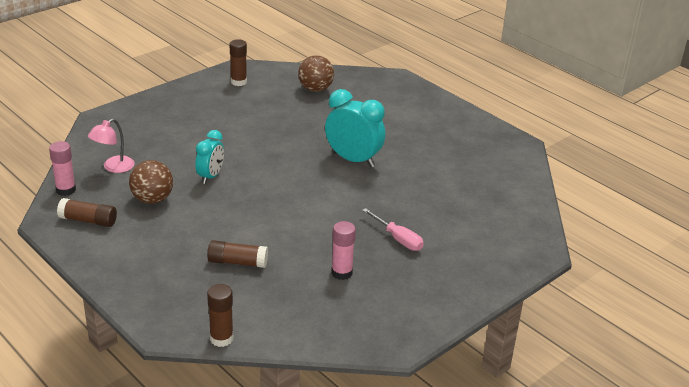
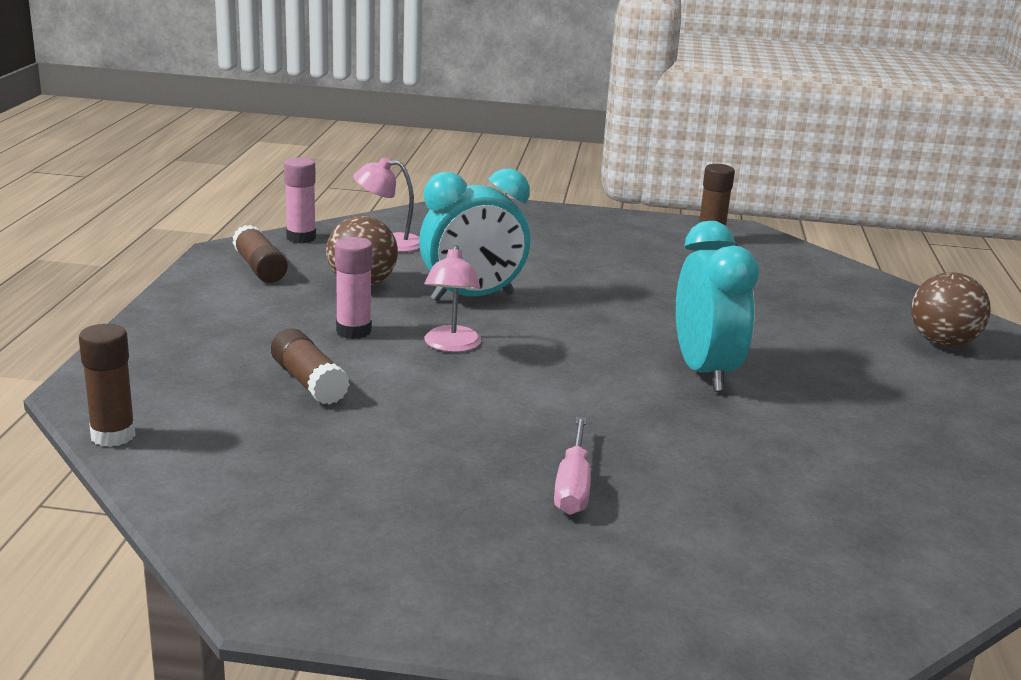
camera: 50 degrees right, 10 degrees down
(210, 176) = (472, 297): turquoise clock -> turquoise clock, size x1.61
(251, 207) = (451, 346): none -> pink lamp
(315, 89) = (809, 286): brown ball -> brown ball (942, 343)
(341, 273) = (403, 470): pink glue stick -> pink glue stick (353, 331)

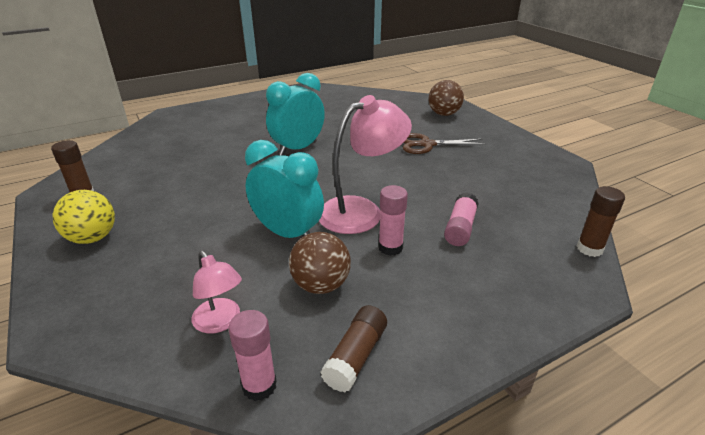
camera: 125 degrees left, 10 degrees up
(309, 382) = (460, 228): brown glue stick -> pink glue stick
(451, 346) = (361, 211): pink lamp -> pink lamp, size x1.77
(573, 486) = (427, 144): pink screwdriver -> brown scissors
(604, 231) = (93, 238): none -> yellow ball
(942, 343) = (199, 117): brown ball -> brown ball (444, 114)

